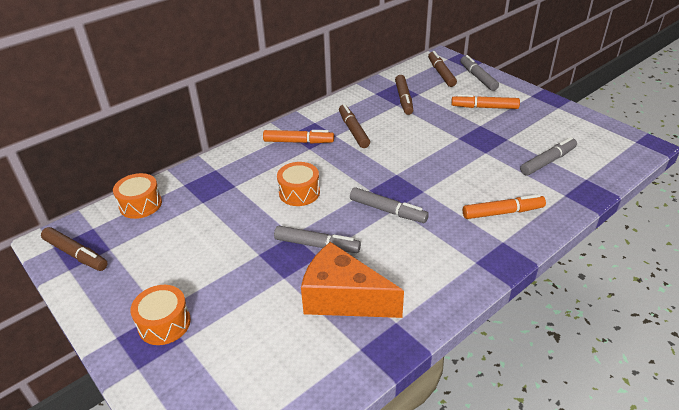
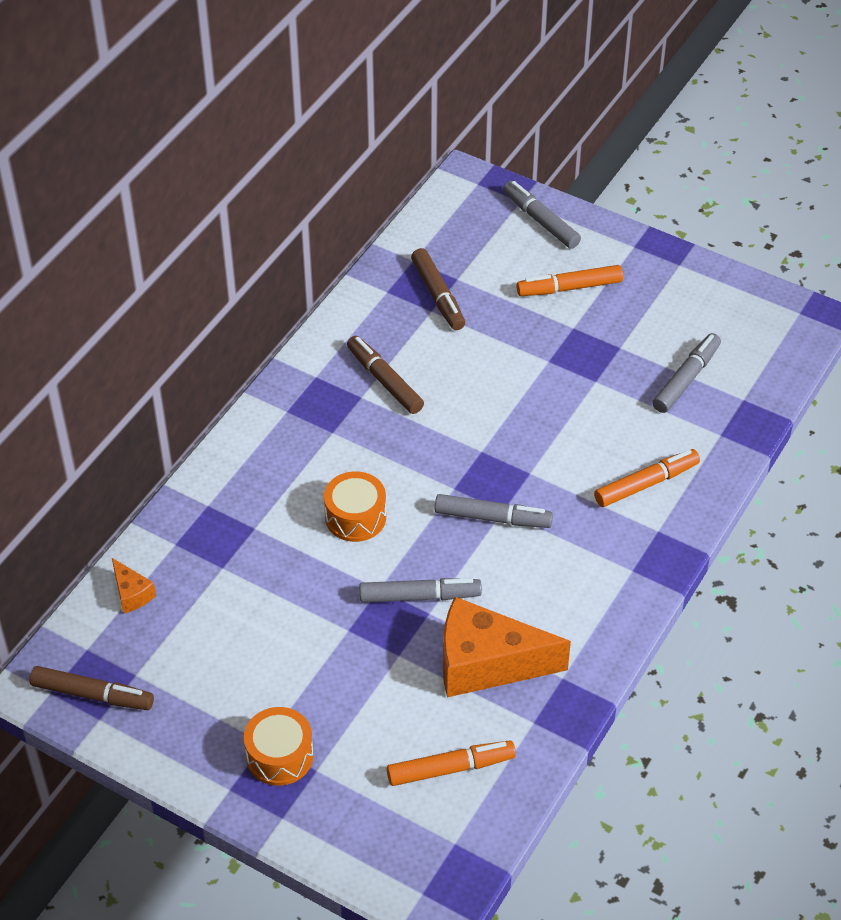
camera: 20 degrees left, 10 degrees up
(140, 204) = (131, 594): orange drum -> orange cheese
(298, 142) = (309, 422): orange marker -> orange marker (451, 768)
(441, 73) = (478, 222): brown marker -> none

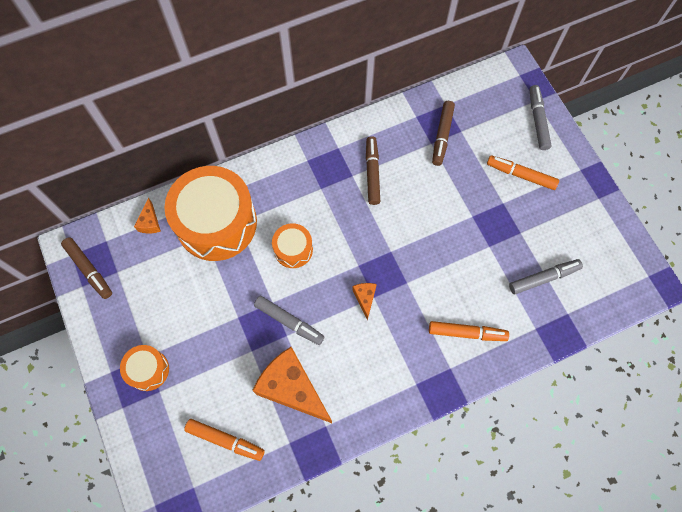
camera: 35 degrees right, 20 degrees up
(225, 544) = (216, 223): none -> orange drum
(493, 518) = (365, 298): grey marker -> orange cheese

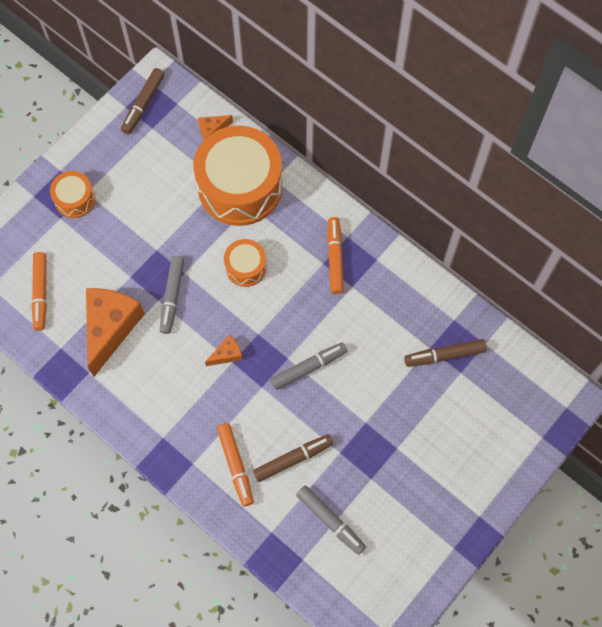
camera: 65 degrees right, 0 degrees up
(372, 173) = (365, 304): brown marker -> brown marker (293, 459)
(520, 175) = (439, 454): orange marker -> orange marker (335, 258)
(537, 120) = (517, 448): grey marker -> grey marker (308, 367)

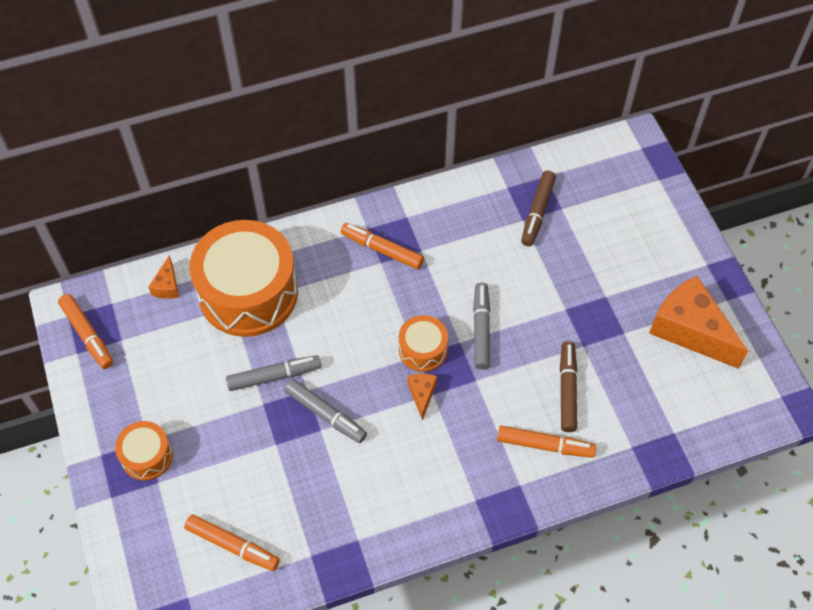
camera: 60 degrees left, 10 degrees down
(110, 328) = (321, 492): orange cheese -> orange cheese (689, 330)
(143, 104) = (87, 335): brown marker -> orange marker
(246, 267) = (339, 331): orange drum -> orange drum (423, 349)
(330, 521) = (648, 388): grey marker -> grey marker (274, 376)

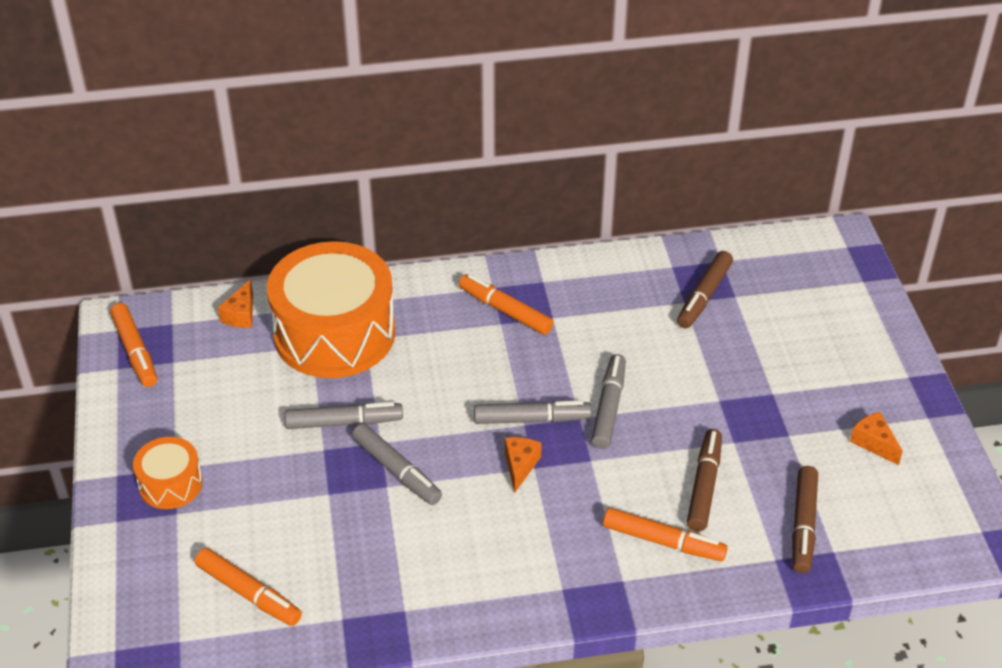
camera: 10 degrees right, 15 degrees down
(423, 349) = (532, 419): orange drum -> grey marker
(648, 413) = (803, 525): none -> brown marker
(689, 330) = (873, 443): orange cheese -> orange cheese, size x0.45

